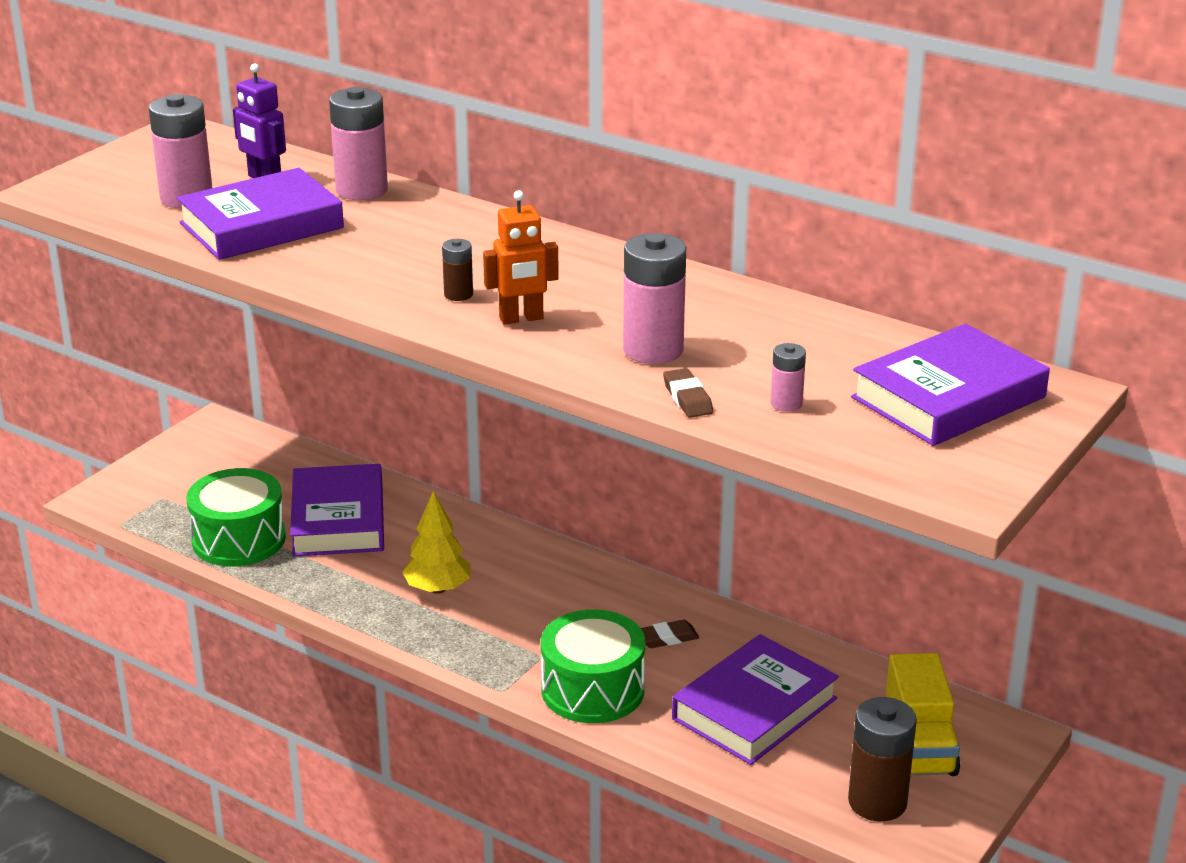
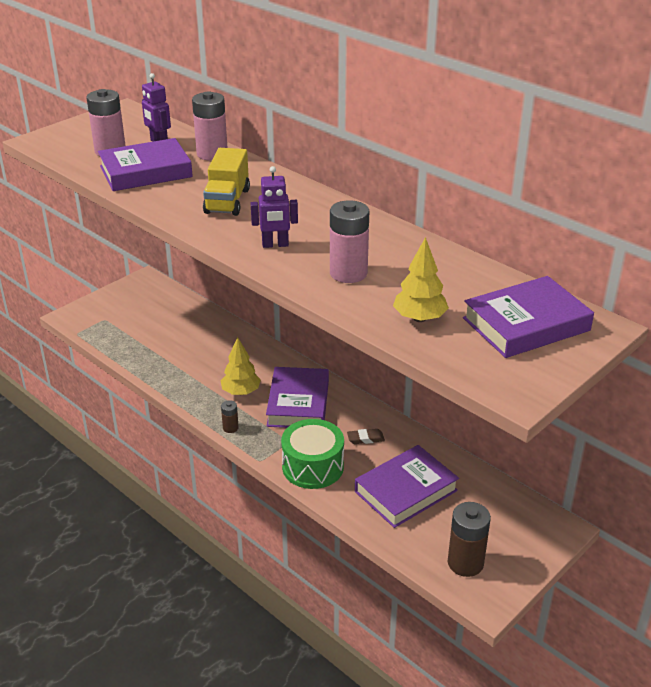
camera: 10 degrees right, 5 degrees up
(239, 539) = (138, 349): green drum -> none
(338, 519) = (197, 343): purple book -> purple book (298, 403)
(458, 294) = (243, 225): brown battery -> brown battery (230, 428)
(521, 319) = (275, 245): orange robot -> purple robot
(687, 398) = (358, 308): brown eraser -> none
(786, 404) = (419, 318): pink battery -> yellow tree
(919, 744) = (500, 527): yellow truck -> yellow truck (227, 201)

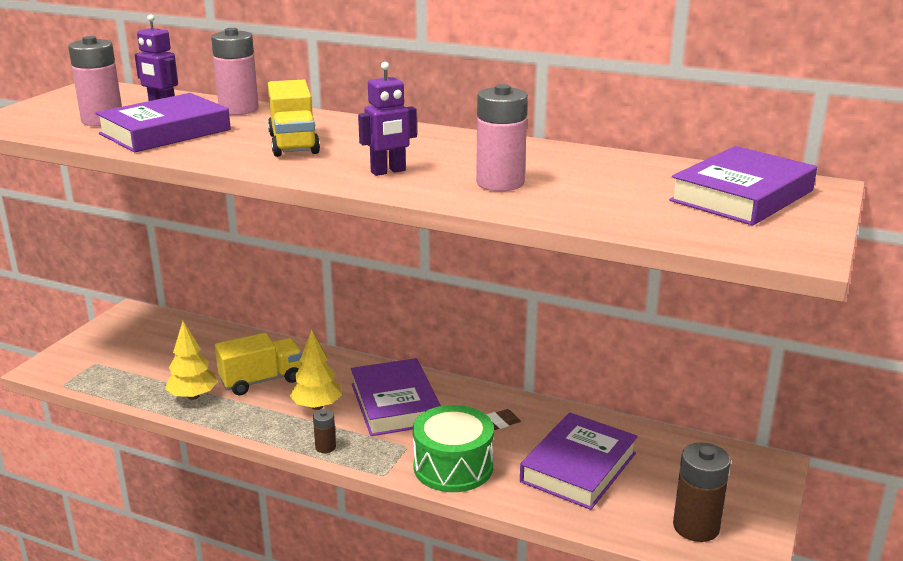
camera: 20 degrees left, 10 degrees down
(212, 360) = (261, 380): none -> yellow truck
(419, 318) = (622, 208): yellow tree -> yellow tree (193, 396)

